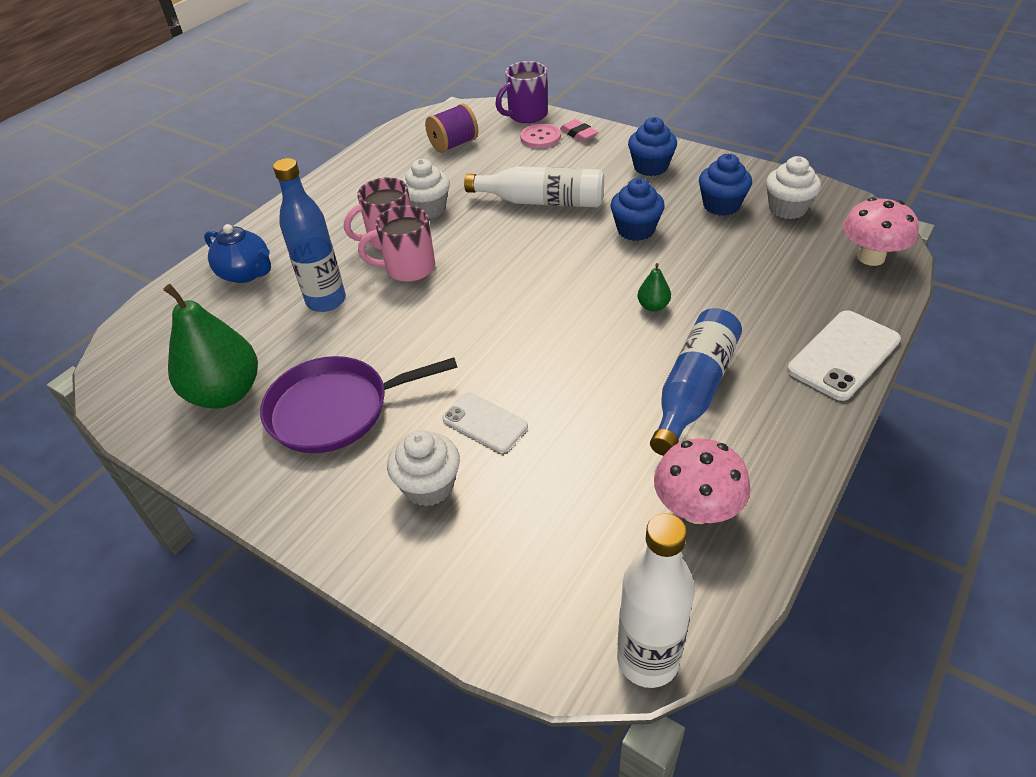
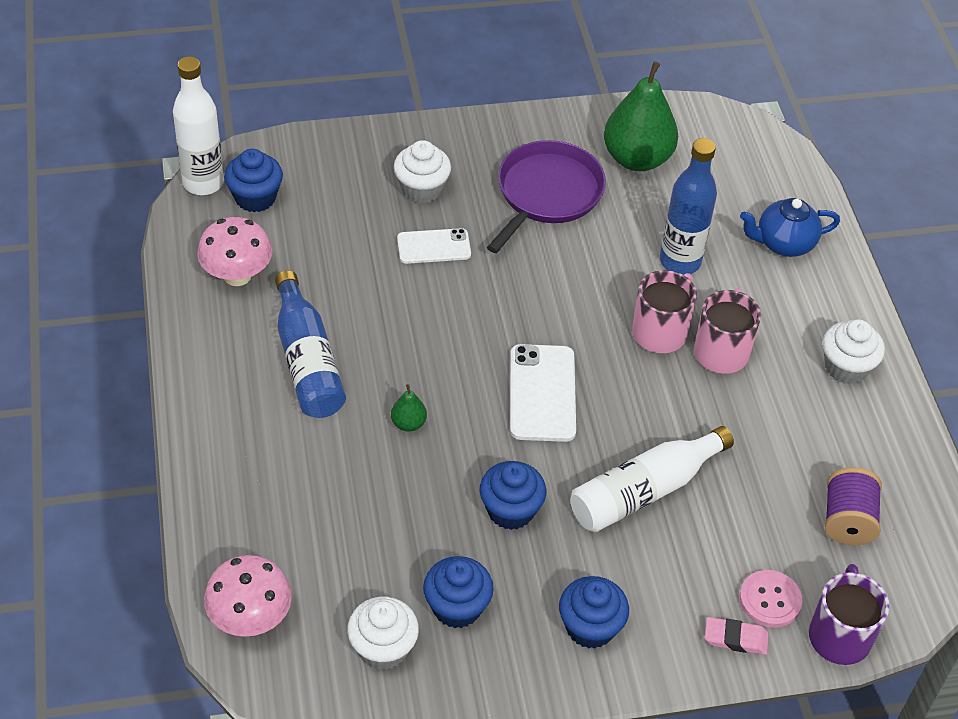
camera: 130 degrees right, 5 degrees up
(428, 209) = (740, 409): white cupcake -> white cupcake (846, 367)
(602, 593) = (255, 197): none -> blue cupcake
(843, 355) = (210, 469): white phone -> white phone (542, 393)

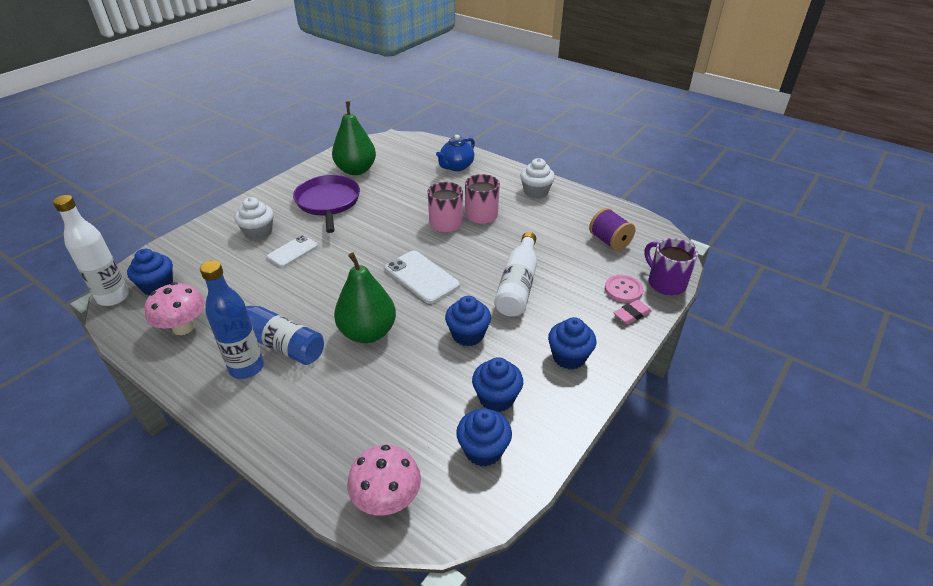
camera: 40 degrees left, 10 degrees down
(383, 648) = (483, 450): white cupcake -> blue cupcake
(408, 423) = (368, 332): green pear -> green pear, size x2.35
(680, 261) = (421, 194): blue bottle -> blue bottle (246, 367)

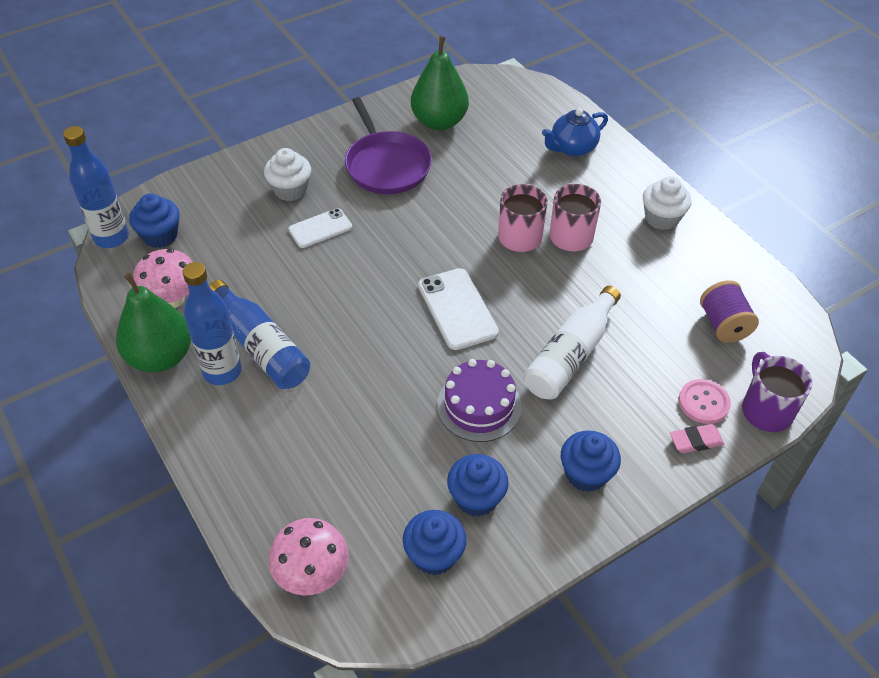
camera: 20 degrees right, 10 degrees up
(113, 297) = (111, 237): white bottle -> blue bottle
(328, 202) = (386, 165): purple pan -> purple pan turned 150 degrees clockwise
(368, 332) = (366, 367): green pear -> green pear (161, 357)
(468, 335) = (479, 406): blue cupcake -> purple cake

